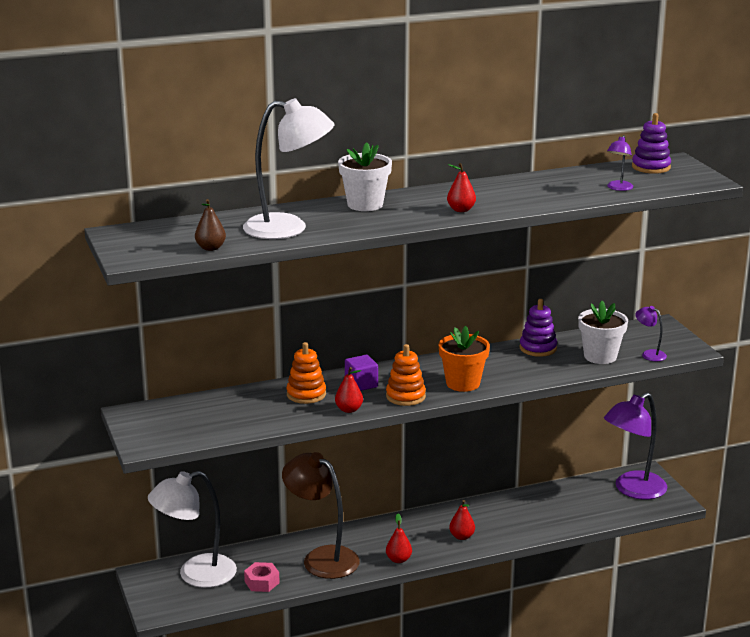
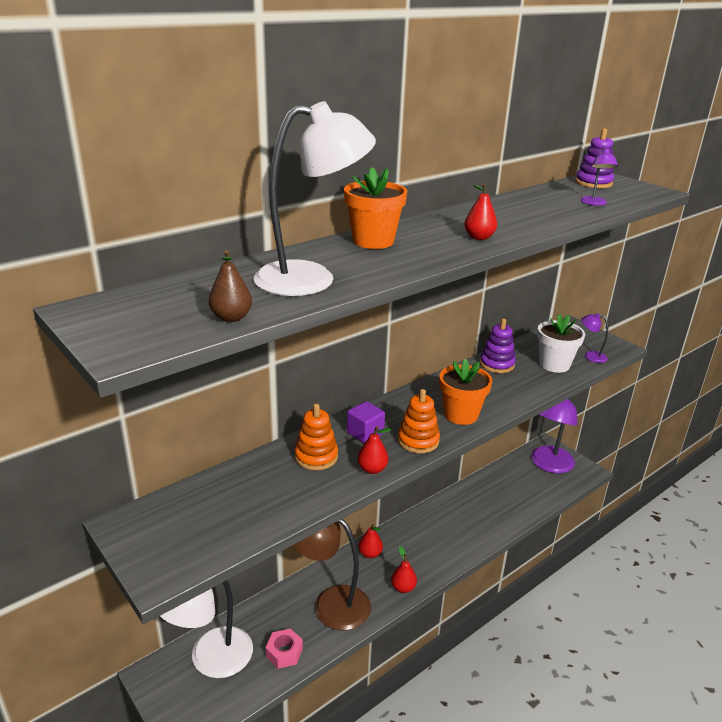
camera: 20 degrees left, 5 degrees up
(365, 204) = (373, 241): white flower pot -> orange flower pot
(462, 536) = (444, 546): red pear -> red pear (370, 553)

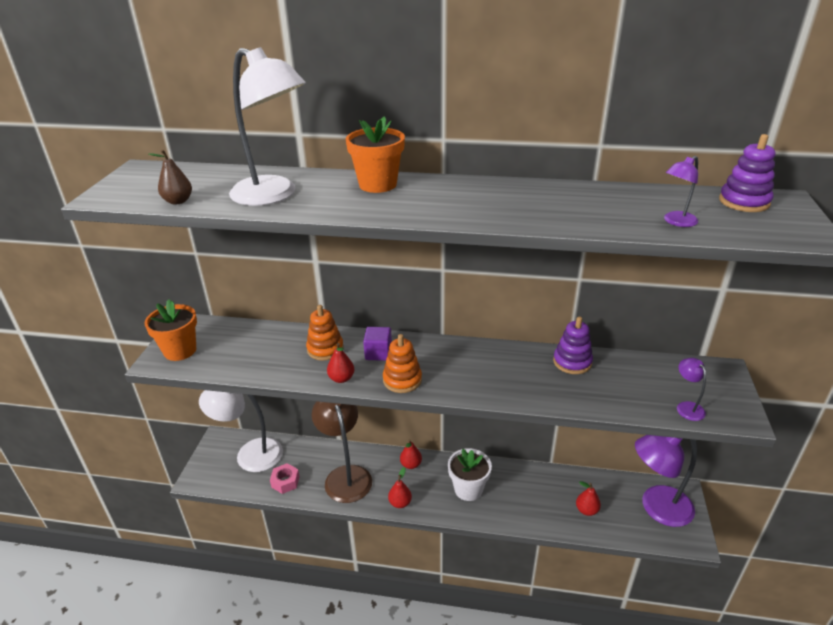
camera: 50 degrees right, 5 degrees up
(461, 415) = (466, 382): orange flower pot -> orange flower pot (180, 350)
(479, 237) = (462, 211): red pear -> red pear (586, 510)
(554, 364) = (629, 392): white flower pot -> white flower pot (468, 489)

